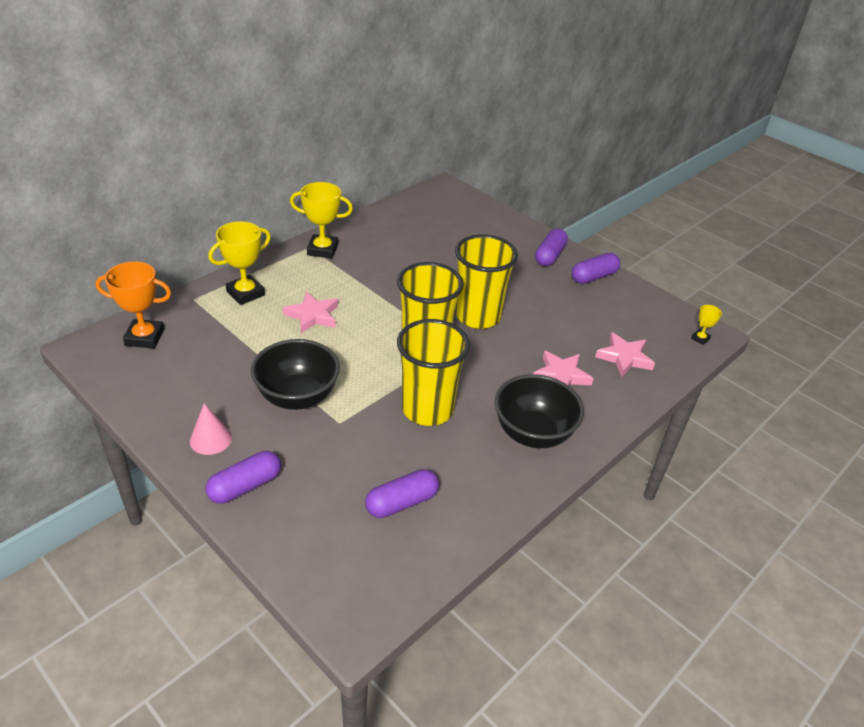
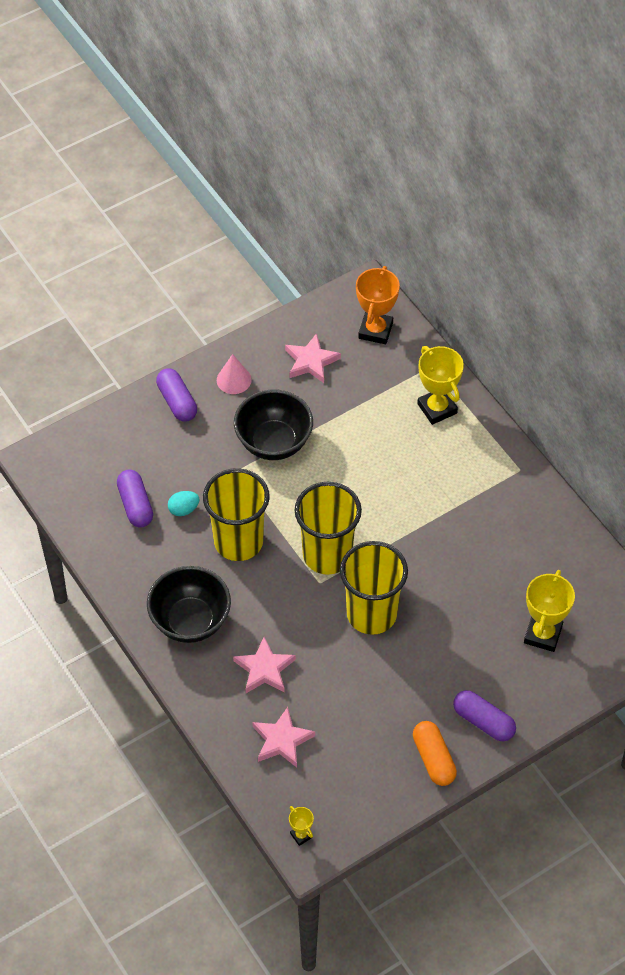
camera: 105 degrees right, 15 degrees up
(313, 315) = (392, 463): pink star -> pink star (311, 361)
(322, 250) = (514, 482): yellow trophy -> yellow trophy (543, 634)
(398, 458) = (183, 509): none -> turquoise egg
(593, 277) = (433, 759): purple capsule -> orange capsule

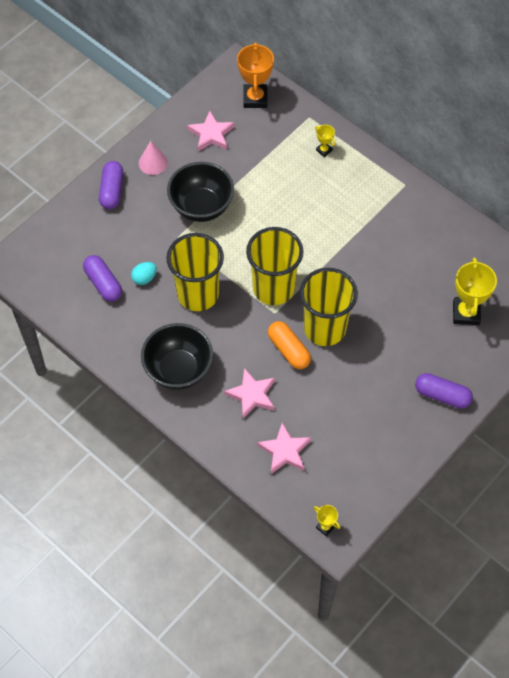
camera: 15 degrees left, 5 degrees up
(177, 402) = (112, 191): purple capsule -> purple capsule turned 45 degrees clockwise
(433, 759) = (412, 436): orange capsule -> orange capsule (289, 350)
(437, 408) = (324, 150): yellow trophy -> yellow trophy, size x0.49

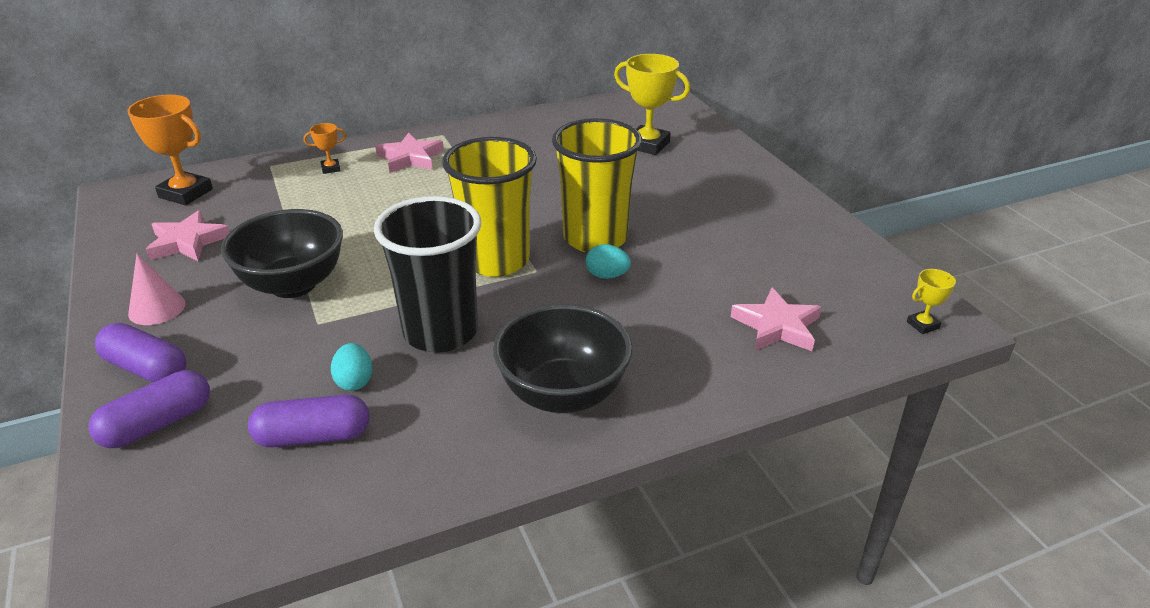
camera: 65 degrees left, 25 degrees down
(198, 294) = (440, 332): yellow cup -> black cup
(252, 395) = (661, 330): pink star -> pink star (410, 158)
(289, 350) = (607, 276): orange capsule -> turquoise egg
(324, 150) = (331, 168): yellow trophy -> orange trophy
(442, 395) = (750, 186): purple capsule -> purple capsule (157, 424)

